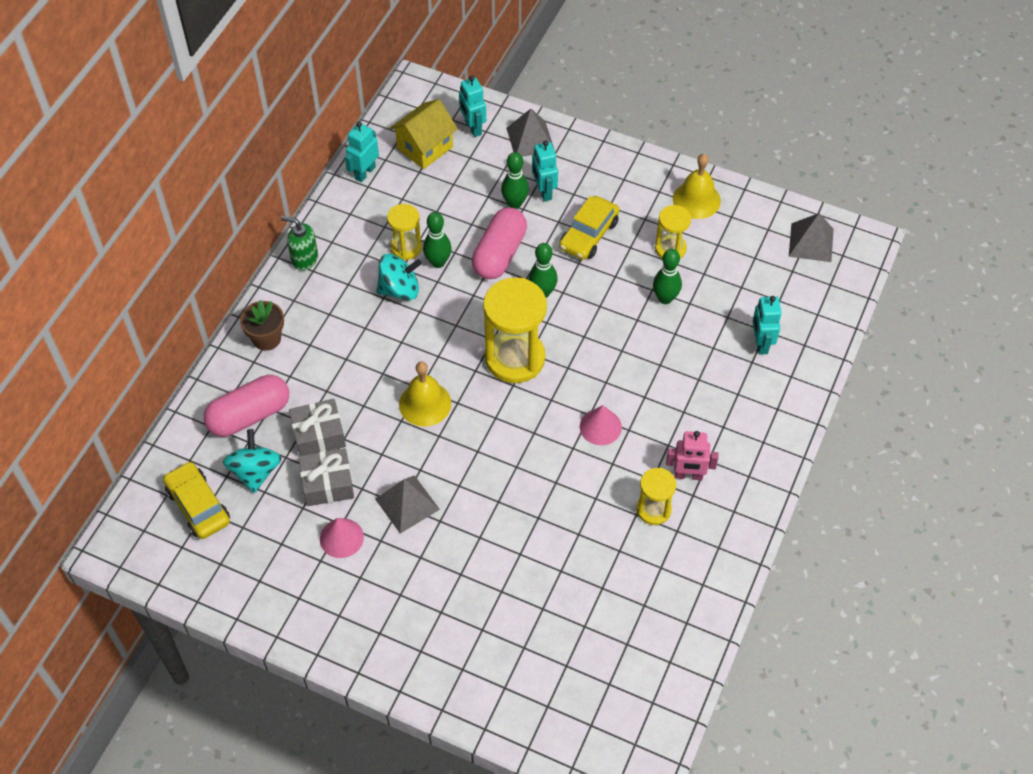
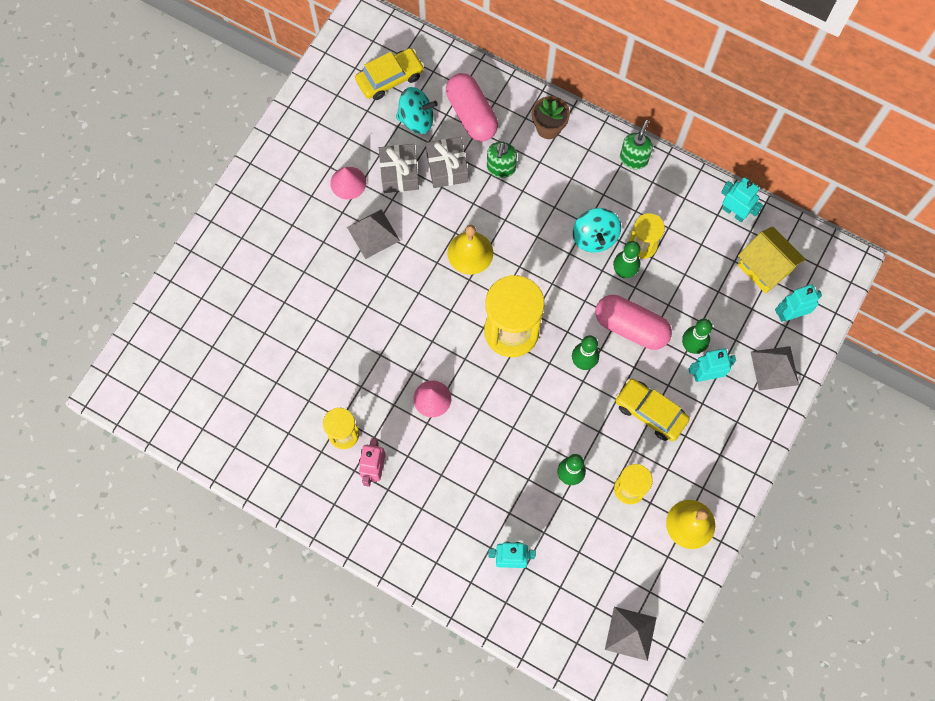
camera: 95 degrees right, 15 degrees up
(318, 381) = (501, 168): none -> green soap dispenser

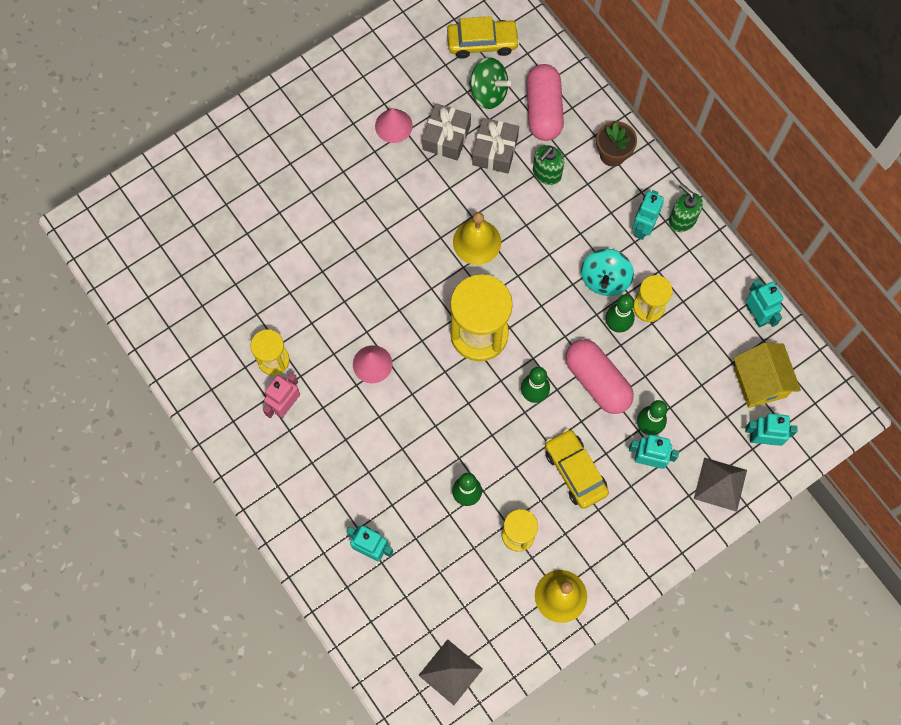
camera: 25 degrees right, 0 degrees up
(373, 233) = (393, 184): grey pyramid -> none
(417, 119) = (488, 93): turquoise spinning top -> green spinning top
(604, 179) = (642, 227): none -> turquoise robot
(633, 159) = (682, 219): green soap dispenser -> green soap dispenser turned 90 degrees counterclockwise

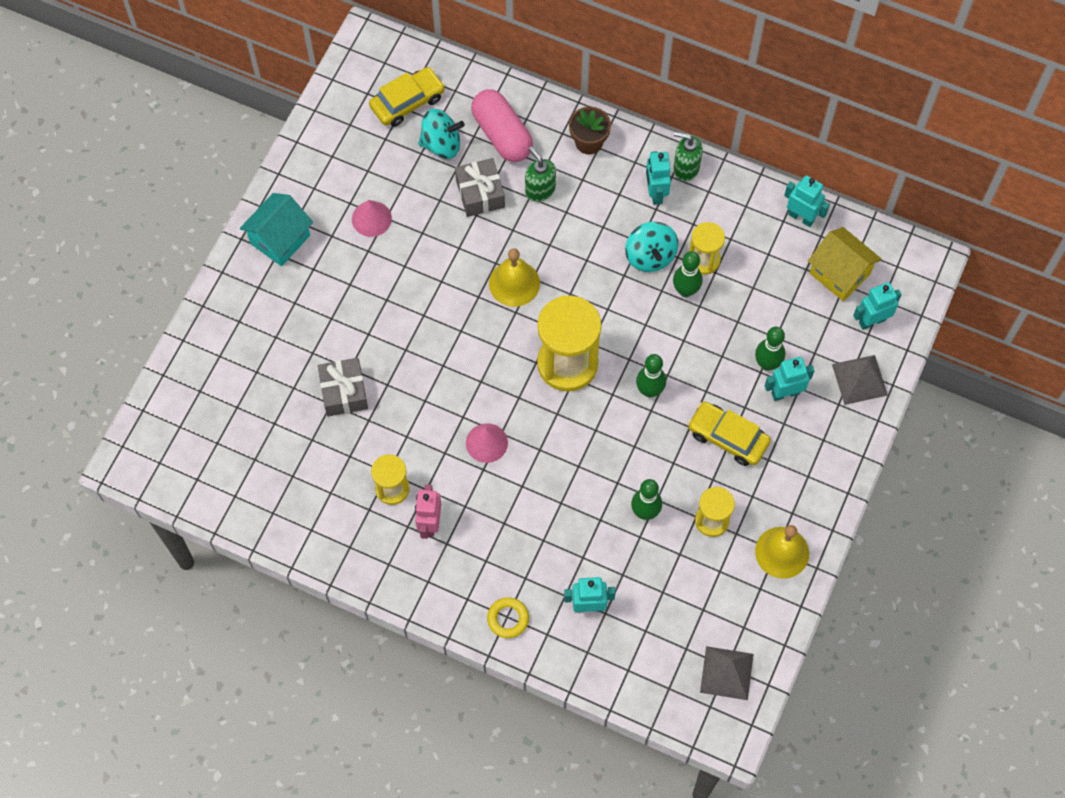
camera: 30 degrees left, 5 degrees down
(299, 521) = (508, 619): none -> yellow ring
(310, 104) = (280, 239): none -> turquoise house
(446, 137) = (427, 204): grey gift -> grey gift (344, 392)
(488, 93) = (441, 144): green spinning top -> turquoise spinning top
(546, 173) = (540, 189): green soap dispenser -> green soap dispenser turned 135 degrees clockwise
(597, 381) = (698, 349): pink capsule -> none

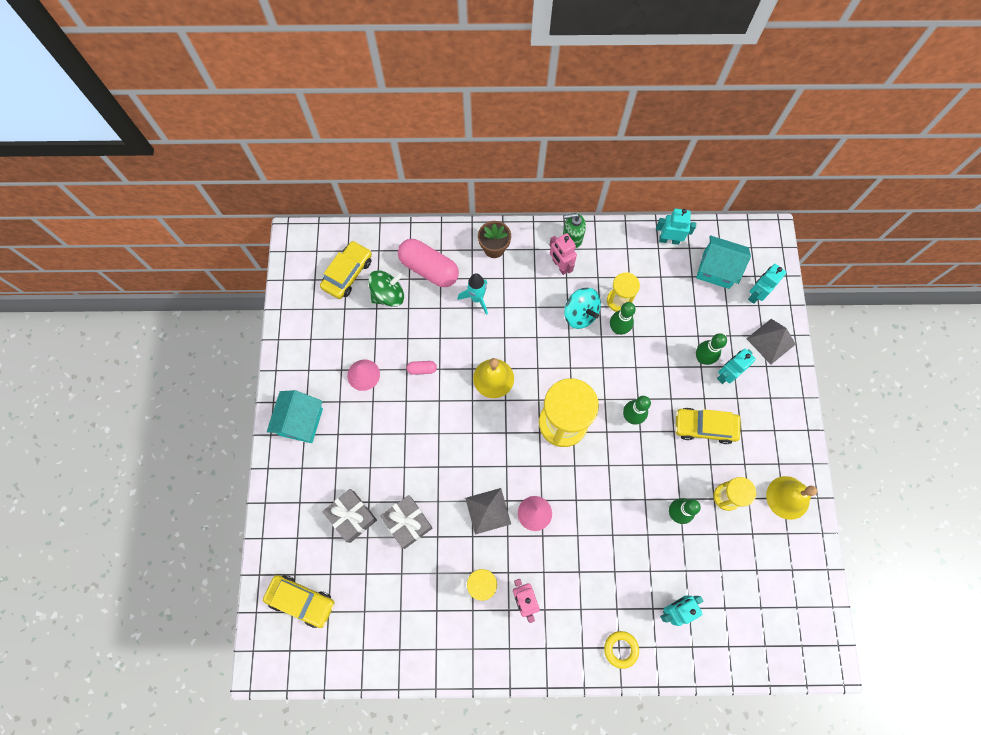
camera: 25 degrees left, 5 degrees up
(195, 420) = (301, 601): none -> yellow car
(439, 240) = (422, 369): none -> pink capsule
(441, 144) = (388, 295): turquoise spinning top -> green spinning top
(480, 193) = (435, 320): grey gift -> grey gift (352, 517)
(540, 189) = (477, 298): green soap dispenser -> turquoise rocket
(655, 193) = (560, 265): turquoise robot -> pink robot
(726, 673) = (799, 612): grey pyramid -> grey pyramid (488, 511)
(839, 274) = (716, 269): yellow house -> turquoise house

